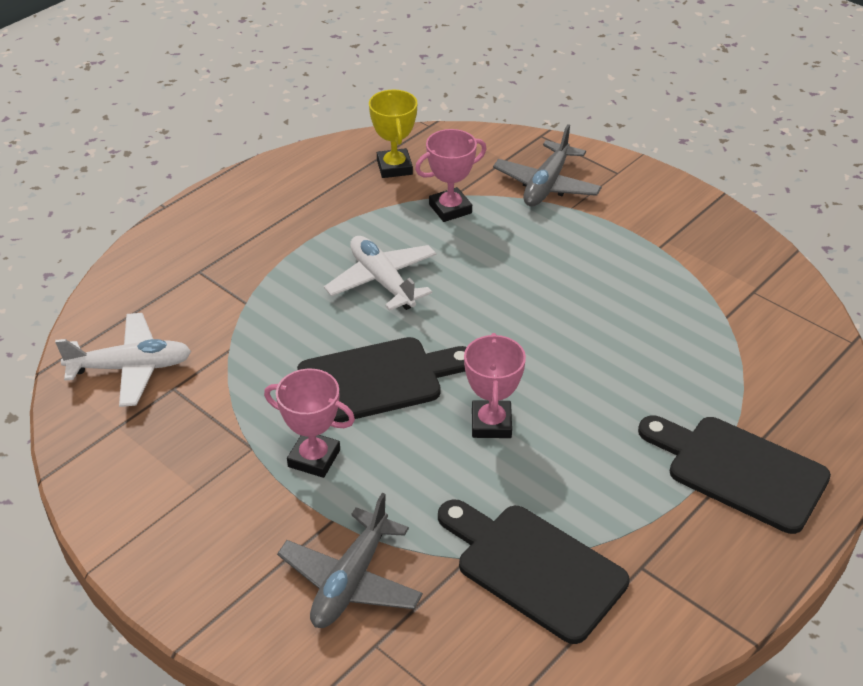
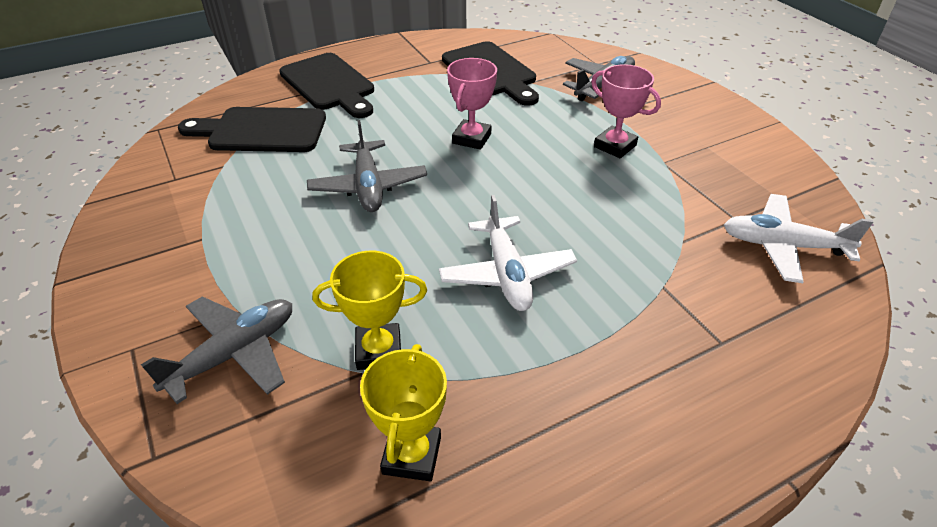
camera: 160 degrees left, 0 degrees up
(377, 380) = (547, 185): black cutting board -> black cutting board (261, 131)
(450, 209) = (378, 350): pink trophy -> yellow trophy
(560, 331) = (368, 186): none -> grey plane

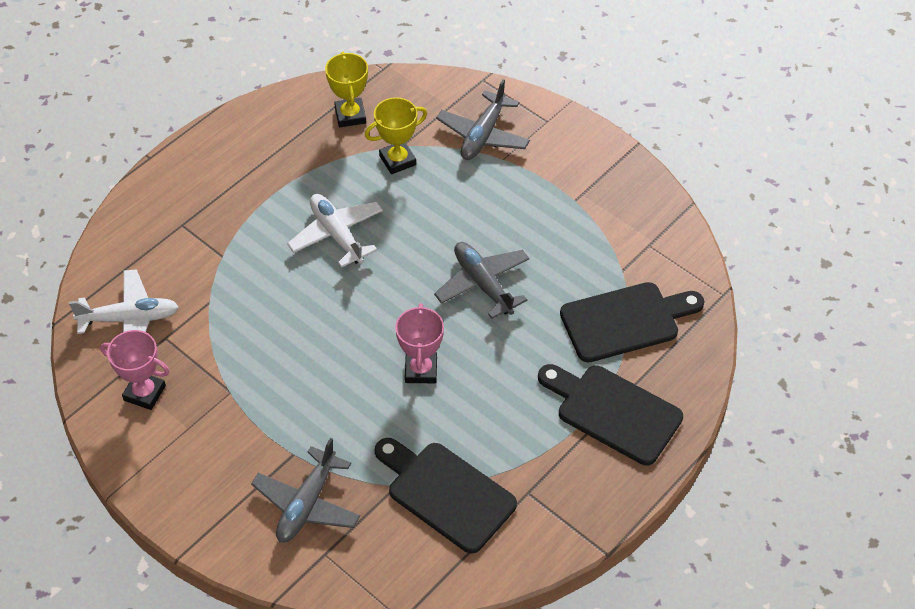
camera: 160 degrees right, 10 degrees up
(615, 146) = (279, 401): pink trophy -> pink trophy (144, 393)

